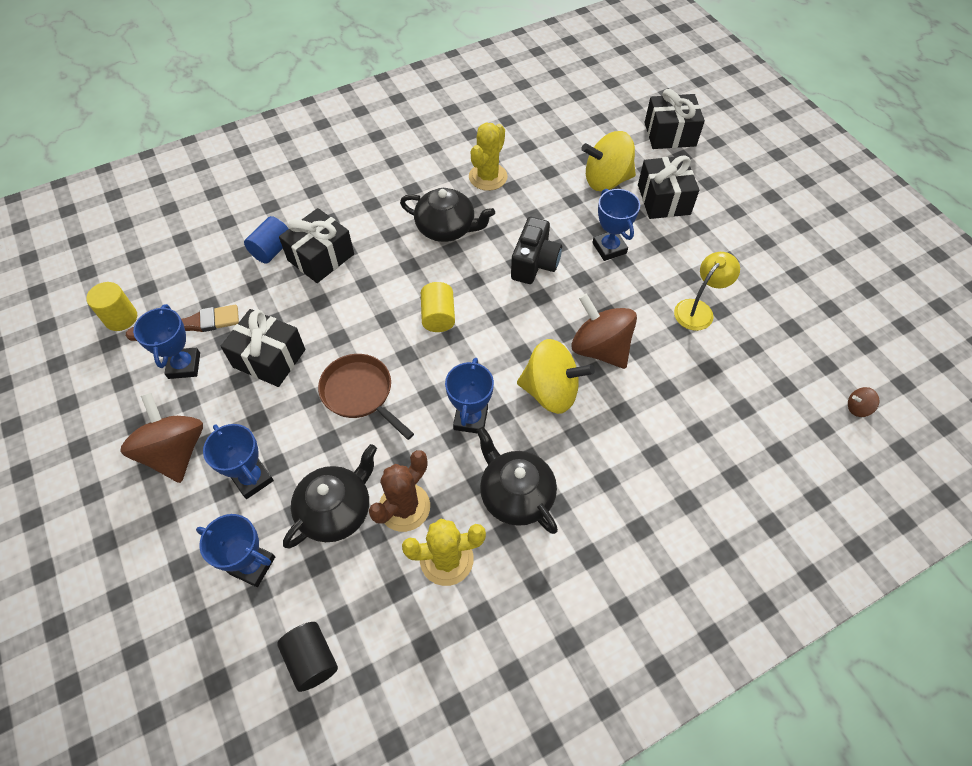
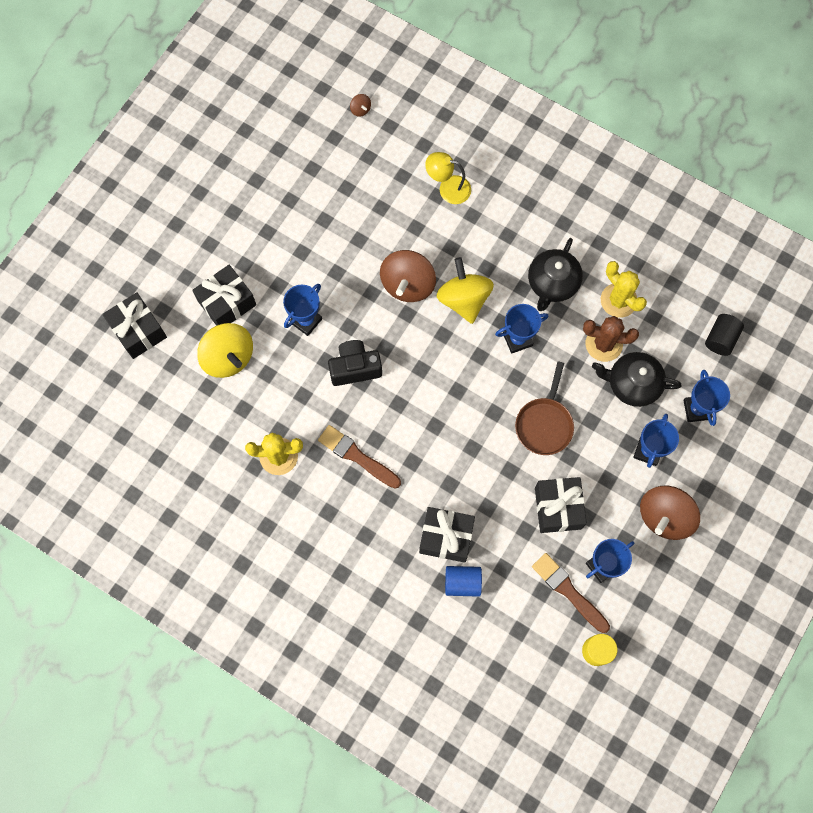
camera: 120 degrees left, 15 degrees up
(438, 316) = (447, 410): yellow cylinder -> none
(446, 228) = (357, 456): black teapot -> brown brush
(698, 309) = (332, 234): yellow lamp -> yellow lamp (448, 188)

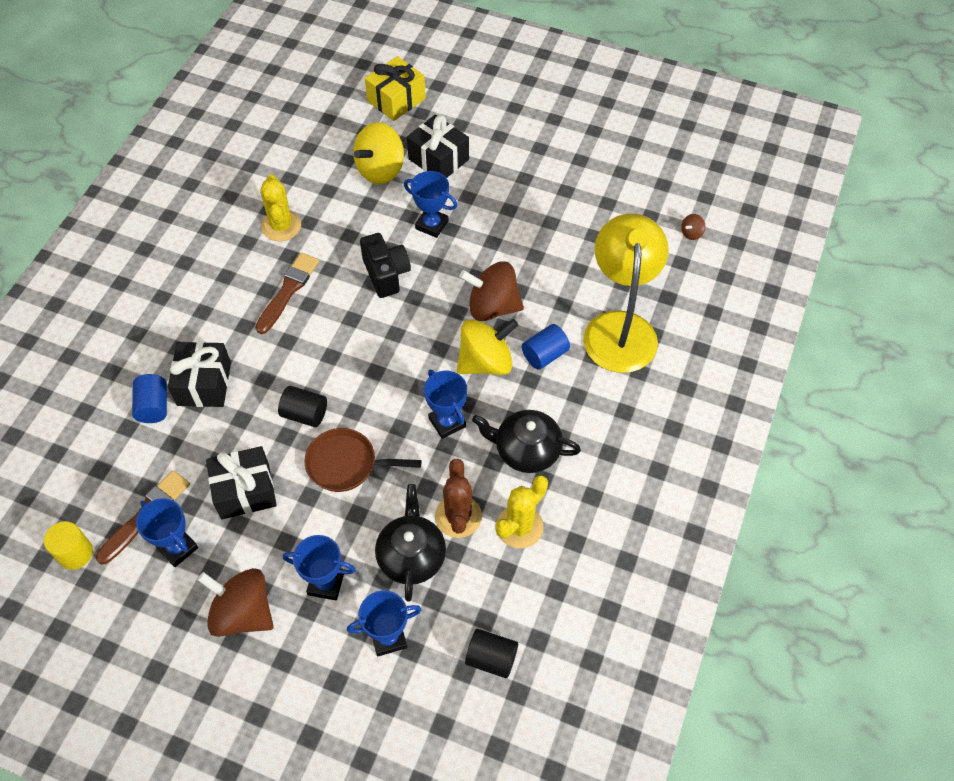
camera: 80 degrees right, 15 degrees down
(138, 331) = (396, 100): black gift -> yellow gift
(448, 188) = (620, 328): yellow lamp -> yellow lamp, size x1.97
(464, 252) = (544, 355): none -> blue cylinder
(491, 453) = (305, 414): none -> black cylinder

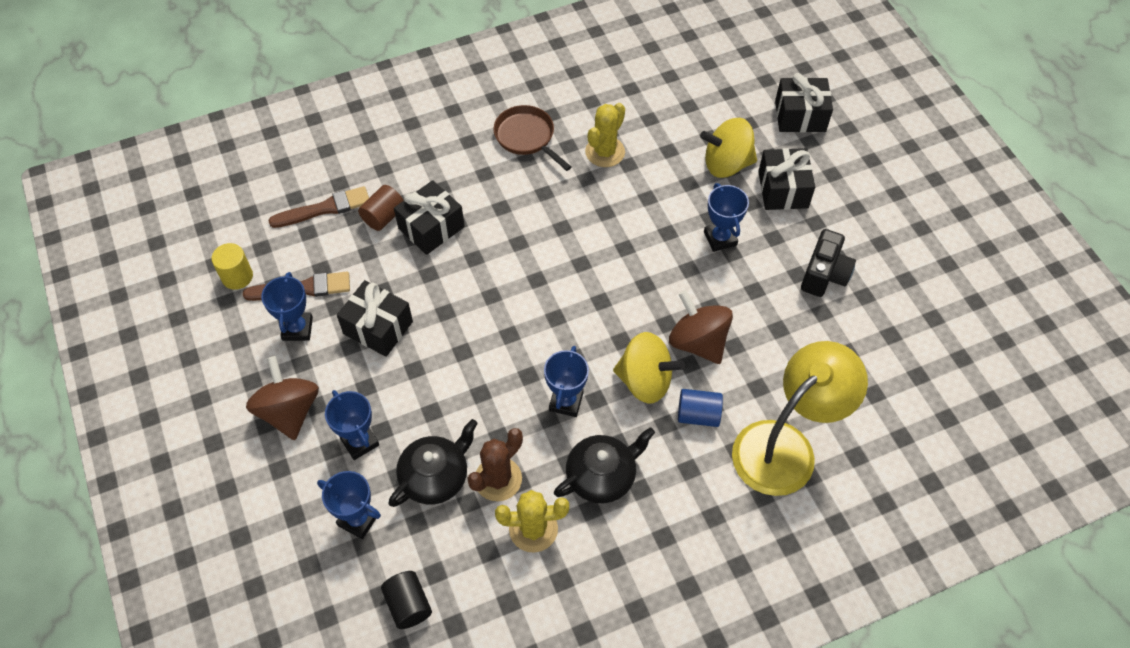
camera: 45 degrees right, 0 degrees up
(153, 406) = (383, 216): blue cylinder -> brown cylinder
(288, 291) = (558, 205): brown brush -> brown brush (324, 208)
(305, 414) = (473, 307): black cylinder -> none
(346, 464) = (463, 369): brown pan -> brown pan (527, 137)
(386, 274) = (643, 250): black camera -> black camera (824, 275)
(396, 100) = (800, 116): yellow gift -> black gift
(526, 450) = (602, 476): black teapot -> black teapot turned 90 degrees clockwise
(691, 233) = (940, 420): brown spinning top -> none

